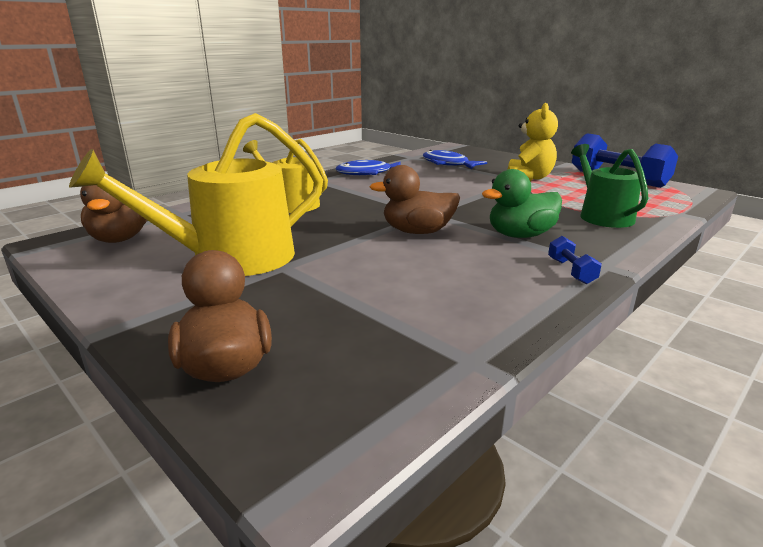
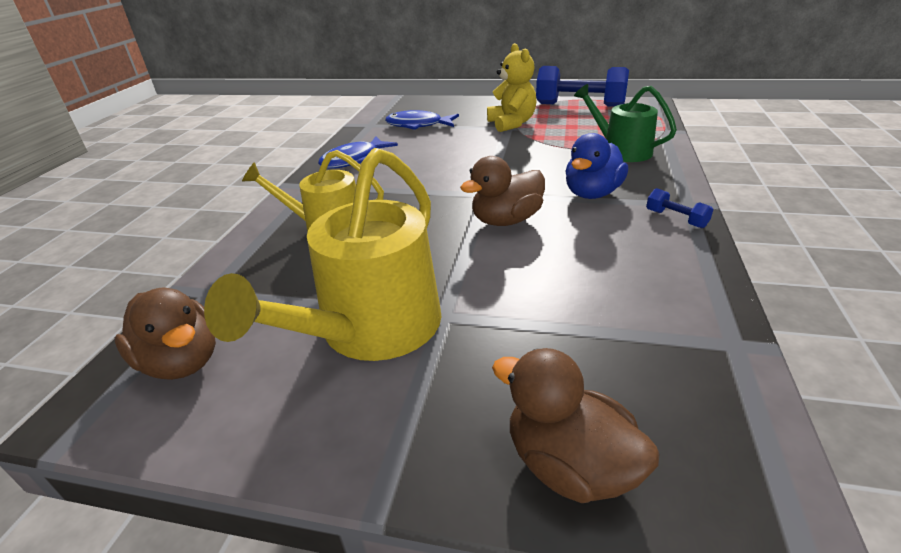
camera: 30 degrees left, 10 degrees up
(520, 235) = (592, 193): green duck -> blue duck

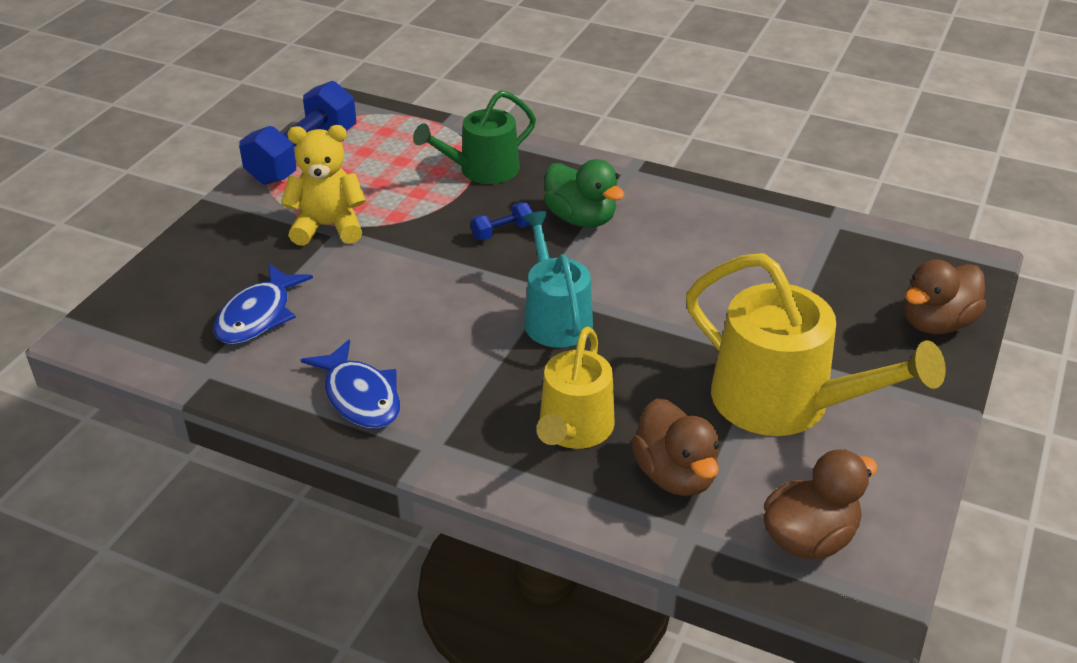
camera: 80 degrees left, 5 degrees up
(454, 203) = (555, 318): none -> turquoise watering can
(506, 220) = (615, 287): brown duck -> brown duck (675, 475)
(592, 193) = (581, 218): blue duck -> green duck
(676, 219) = (655, 187): blue dumbbell -> blue dumbbell (502, 231)

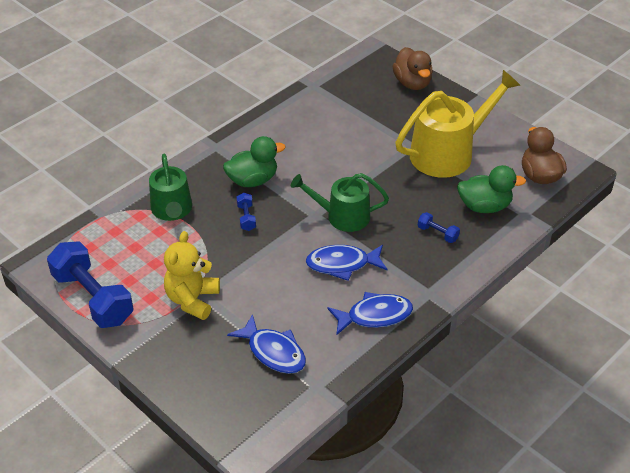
camera: 70 degrees left, 5 degrees up
(452, 340) = (342, 264): none -> blue fish
(555, 318) = (343, 216): turquoise watering can -> green watering can
(574, 429) = (437, 233): yellow watering can -> blue dumbbell
(675, 475) = (484, 206): brown duck -> green duck

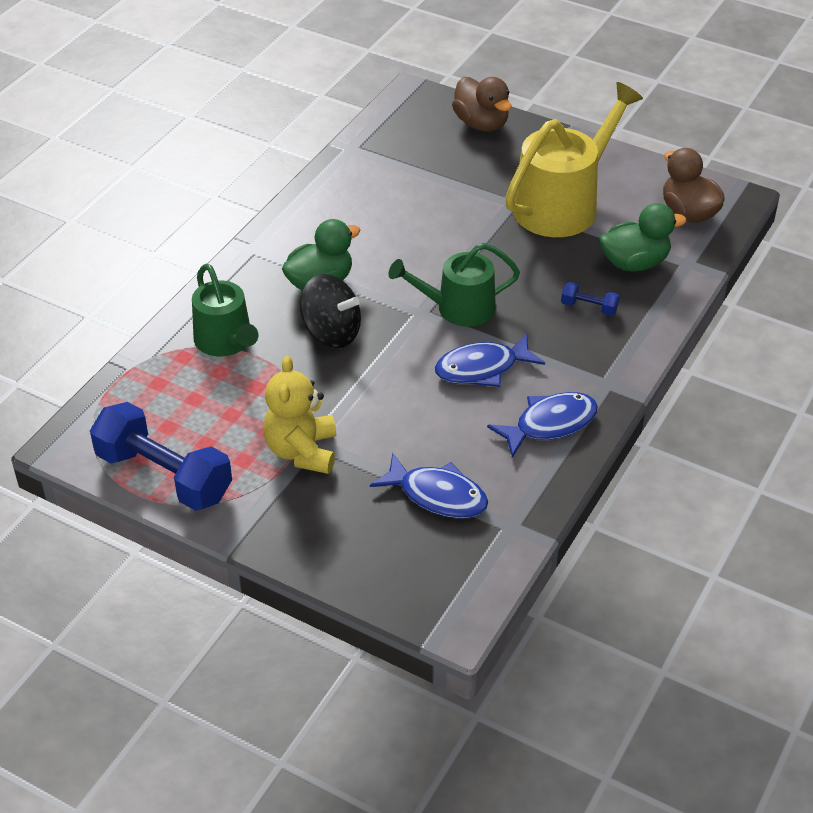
camera: 15 degrees left, 0 degrees up
(246, 217) = (331, 333): blue dumbbell -> black spinning top

